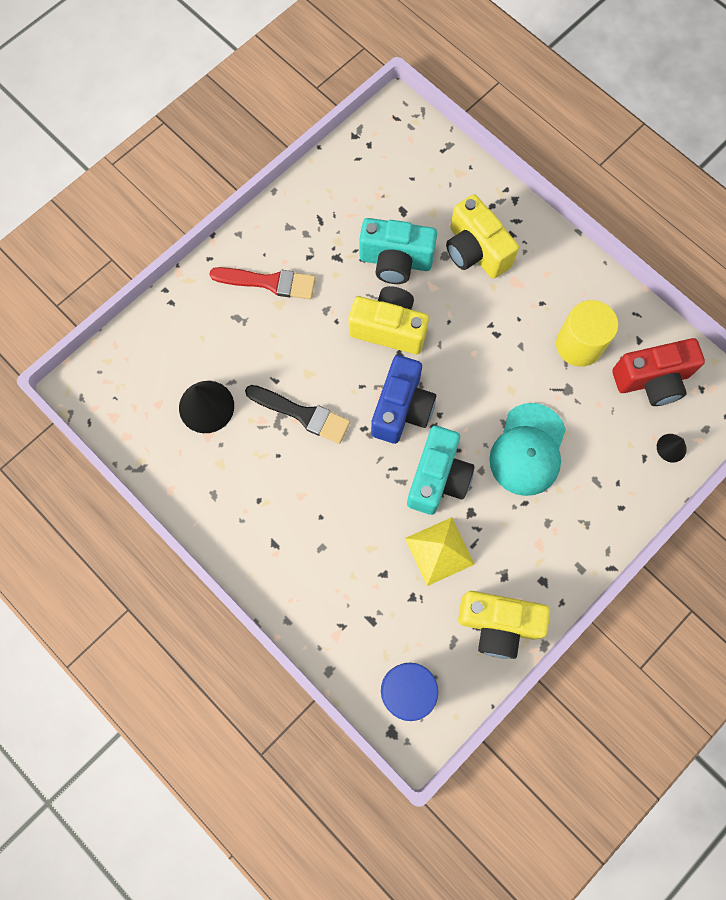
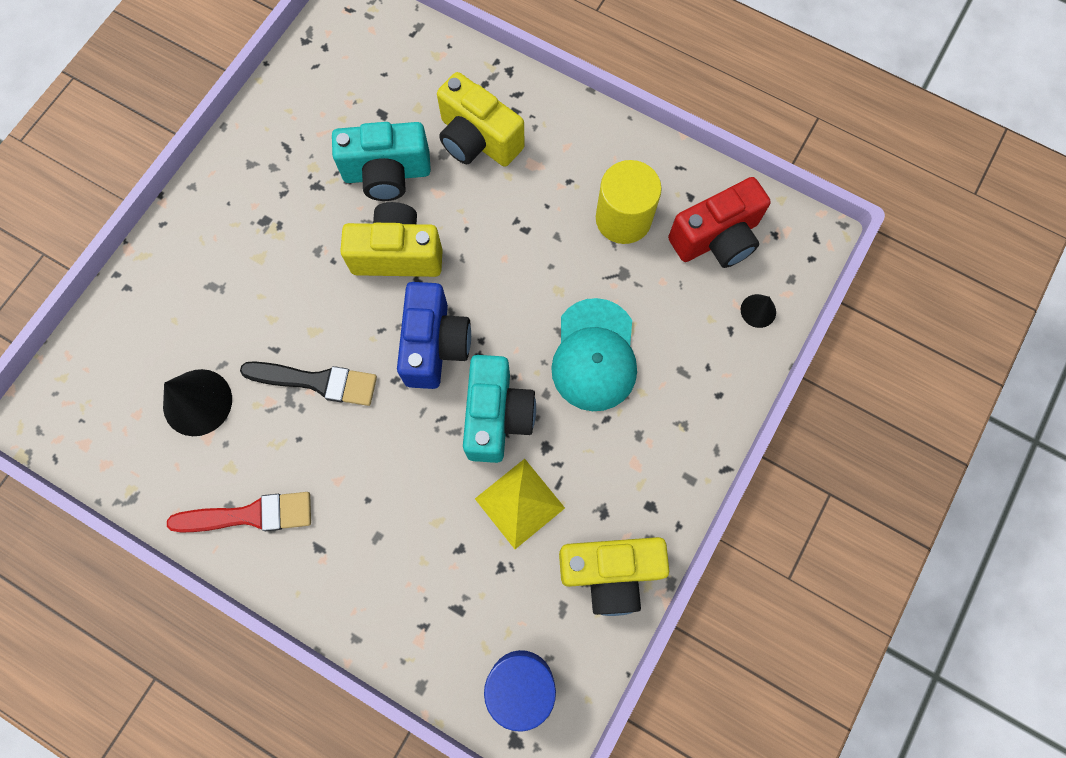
camera: 15 degrees left, 0 degrees up
(269, 282) = (241, 235): red brush -> red brush (250, 515)

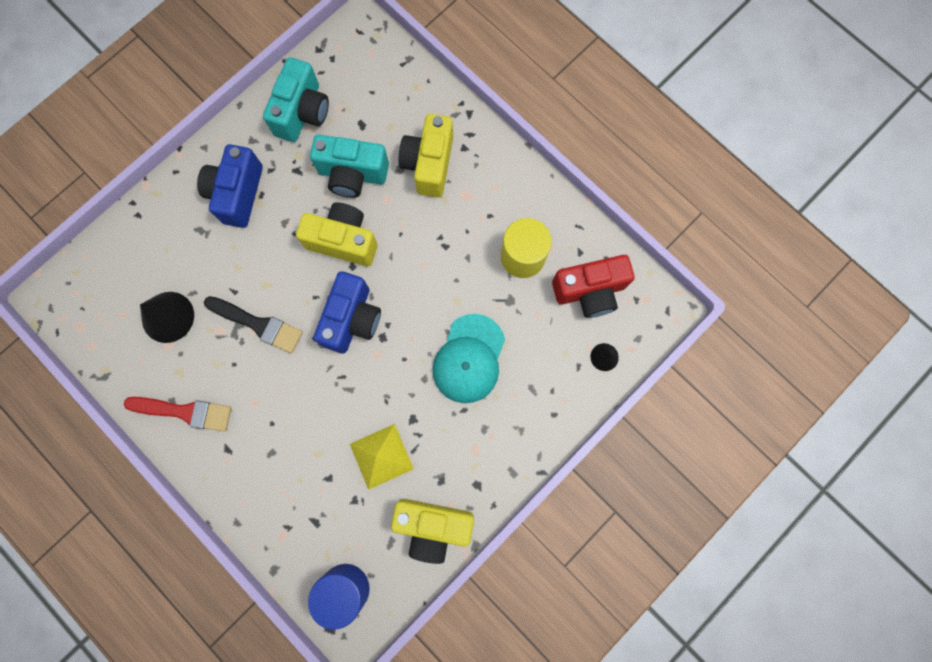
camera: 15 degrees right, 5 degrees up
(248, 231) = (237, 193): none -> blue camera
(478, 140) = (429, 164): yellow camera -> yellow camera turned 45 degrees clockwise
(497, 416) = (383, 386): turquoise camera -> turquoise camera (302, 112)

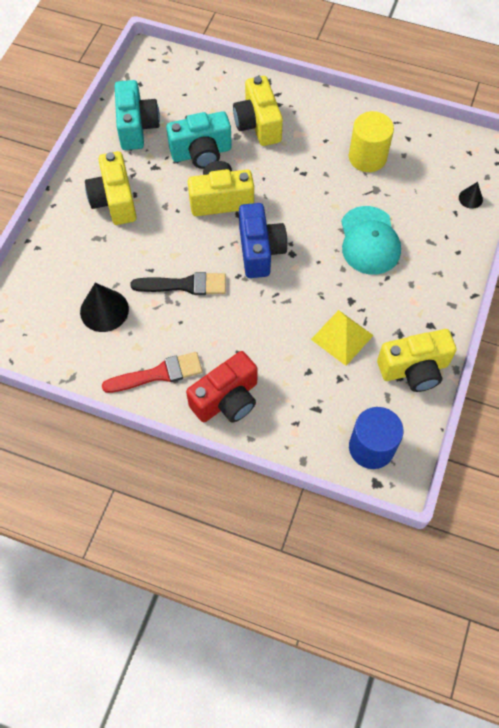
camera: 25 degrees left, 15 degrees down
(237, 193) = (114, 201): blue camera -> yellow camera
(589, 291) = (432, 160): red camera -> red camera (227, 399)

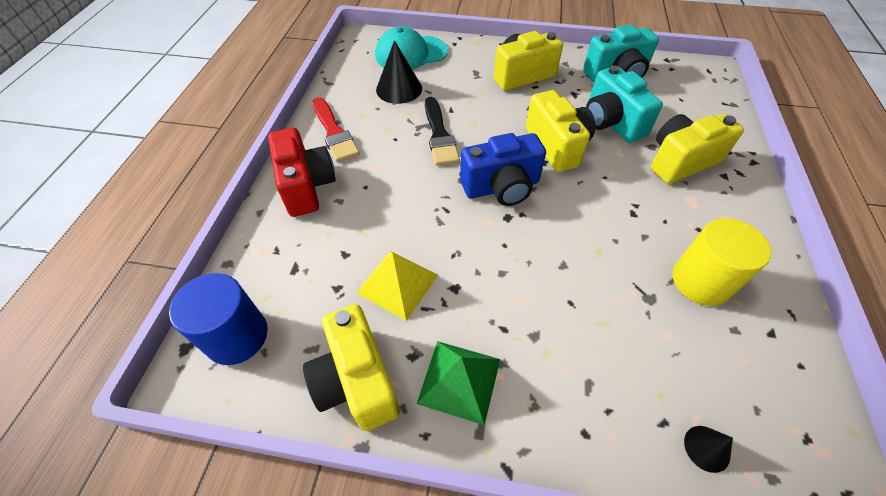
camera: 80 degrees right, 10 degrees down
(227, 399) = (306, 186): red camera -> red camera turned 150 degrees counterclockwise
(369, 241) = (558, 299): turquoise cap -> turquoise cap (411, 53)
(420, 310) = (459, 380): none -> green pyramid

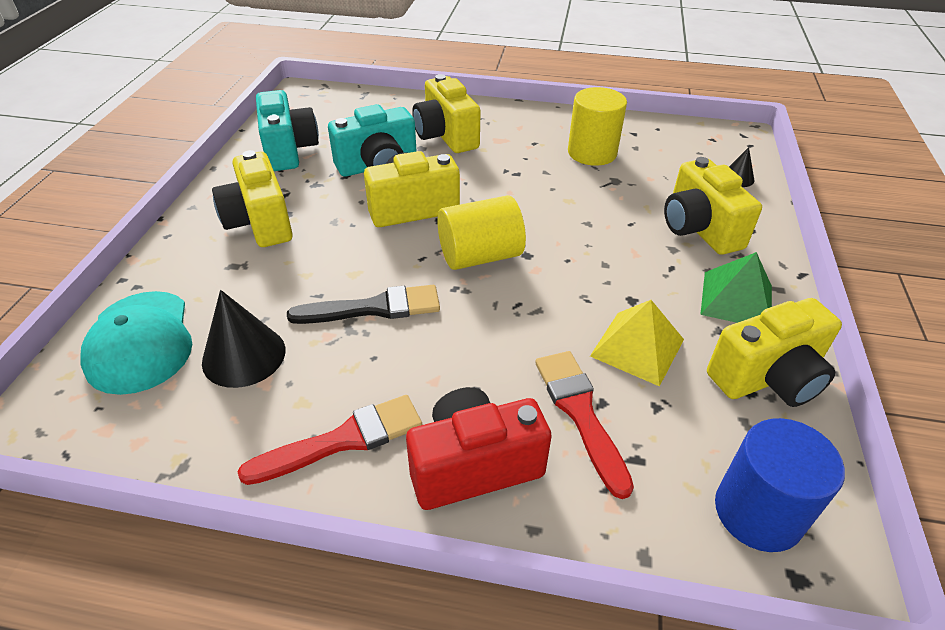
camera: 90 degrees left, 10 degrees down
(337, 240) = (580, 413): none -> red brush
(501, 187) = (480, 256): blue camera -> yellow cylinder
(575, 370) = (699, 229): none -> yellow camera

